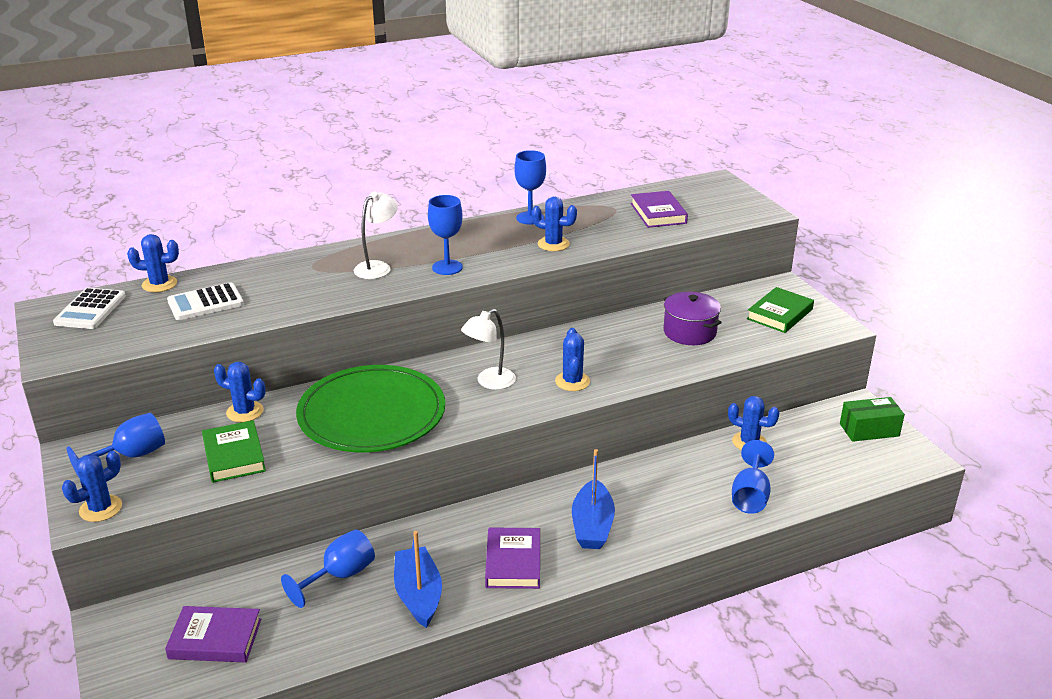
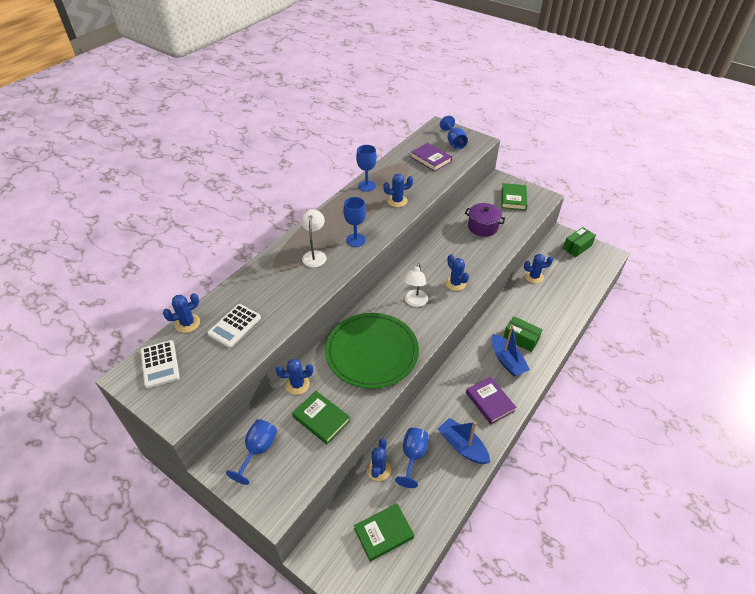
camera: 30 degrees left, 15 degrees up
(100, 508) = (276, 498): blue cactus -> blue cactus (378, 469)
(215, 639) = (383, 533): purple book -> green book
(643, 508) = (521, 339): none -> green box
(750, 495) = (559, 308): blue goblet -> blue goblet (454, 142)

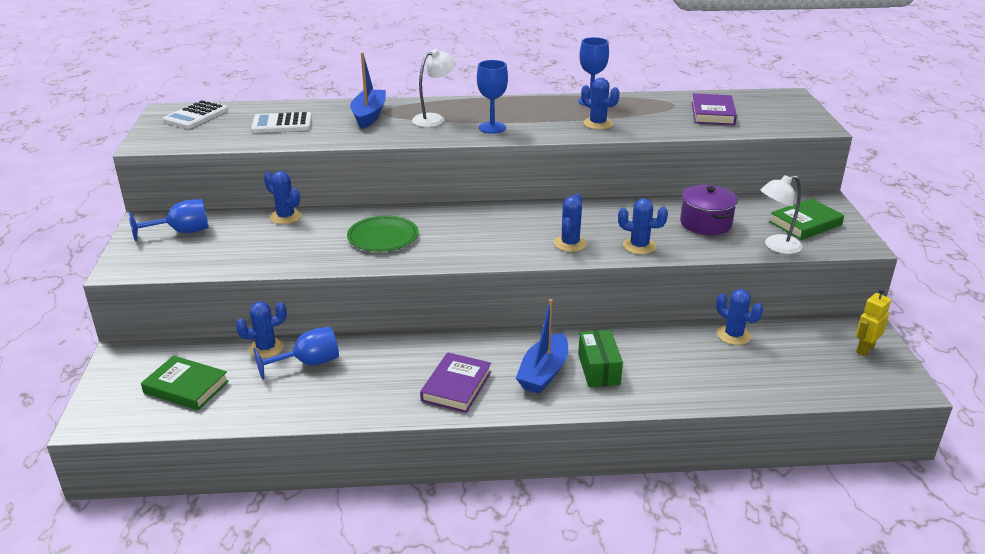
camera: 50 degrees right, 15 degrees down
(187, 323) = (258, 106): blue cactus -> blue cactus (639, 246)
(321, 419) = (256, 246): green book -> none
(372, 352) = (383, 237): green plate -> green plate, size x0.54
(414, 302) = (496, 231): white lamp -> white lamp (776, 246)
(454, 142) = (777, 113): blue goblet -> none
(462, 446) = (362, 393): blue boat -> blue boat (369, 115)
(577, 247) = (865, 349): green box -> yellow robot

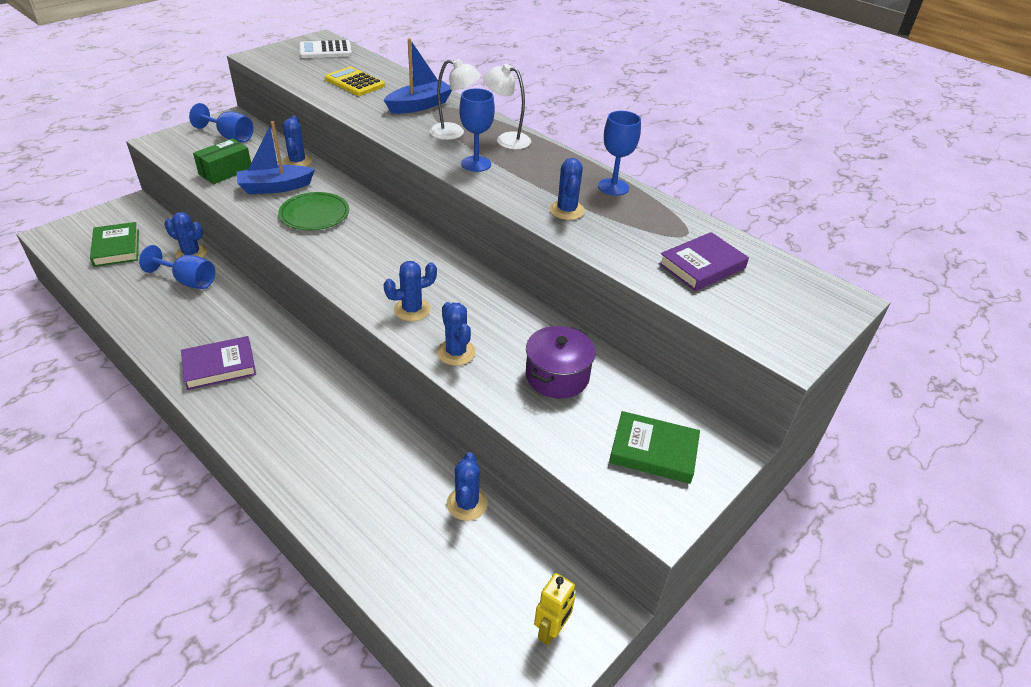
camera: 45 degrees right, 10 degrees up
(282, 124) = (354, 82): white calculator -> yellow calculator
(543, 373) = (281, 405): blue boat -> blue boat (275, 187)
(599, 369) = (317, 436): green box -> green box (225, 171)
(776, 246) = (570, 449): white lamp -> white lamp (507, 139)
(865, 349) = (551, 631): yellow robot -> yellow robot turned 120 degrees clockwise

